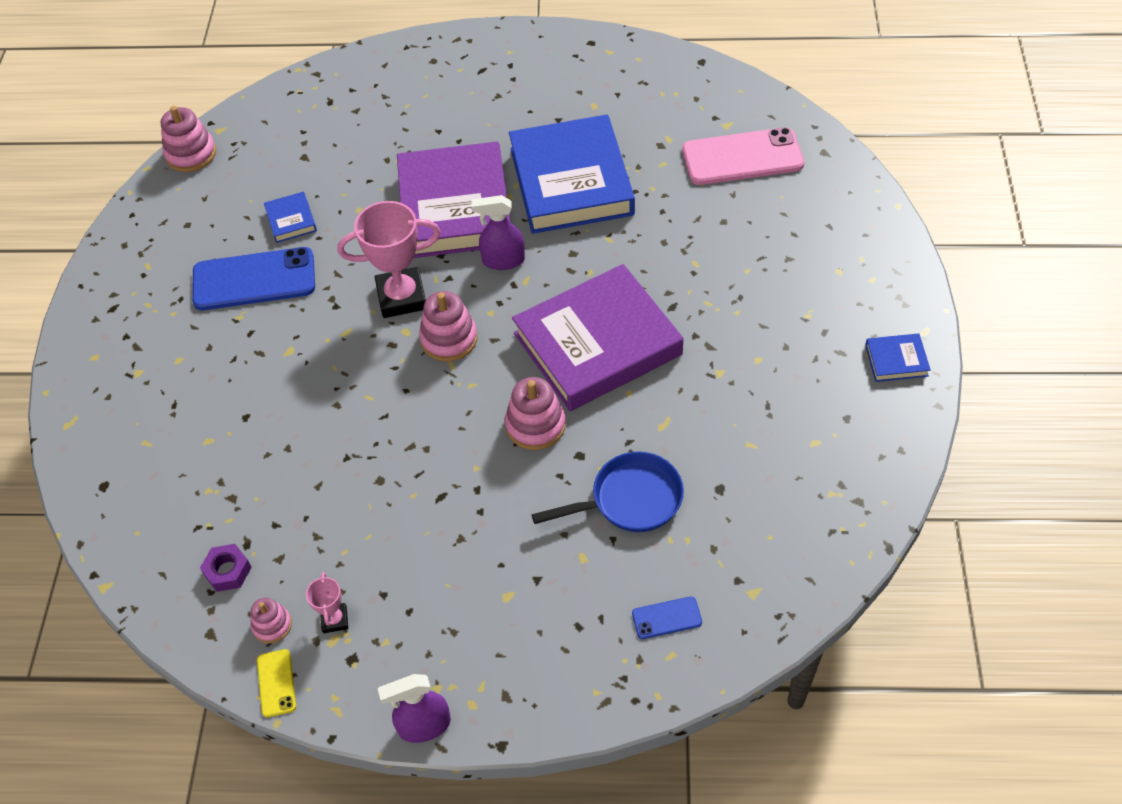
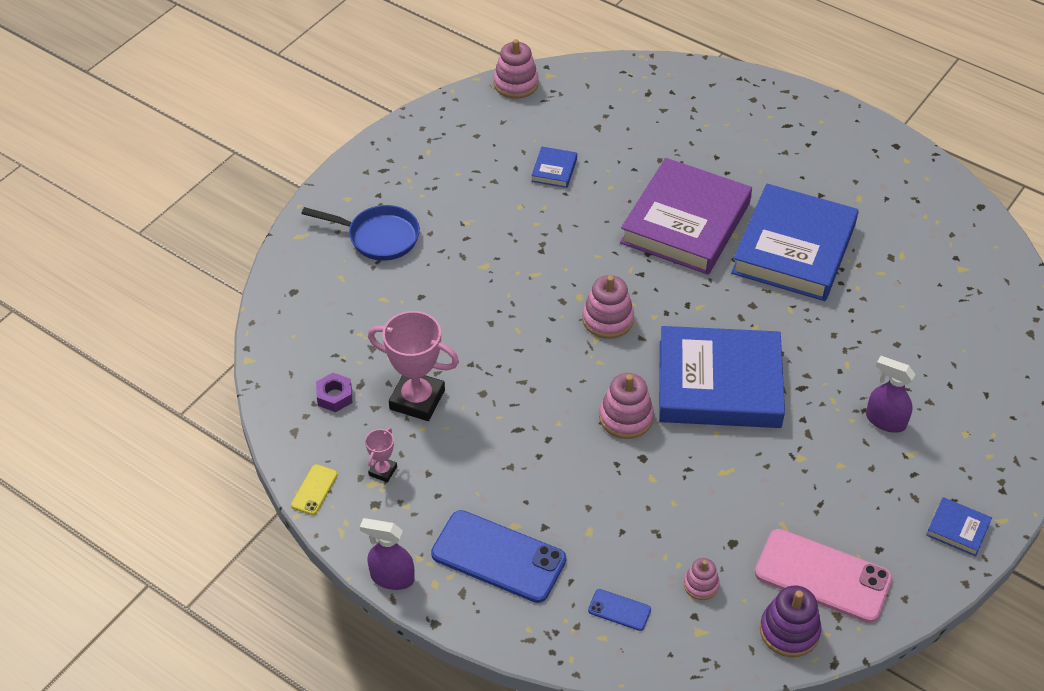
camera: 30 degrees right, 5 degrees down
(254, 280) = (496, 201): blue phone -> blue phone (498, 557)
(272, 625) = (338, 450): pink stacking toy -> pink stacking toy (701, 585)
(402, 297) = (595, 270): pink trophy -> pink trophy (417, 399)
(503, 260) = (693, 282): purple spray bottle -> purple spray bottle (885, 421)
(597, 344) = (719, 384): purple book -> blue book
(630, 500) = (656, 511): blue pan -> blue pan (378, 237)
(742, 157) = (954, 301): pink phone -> pink phone (822, 576)
(829, 542) = (789, 631): none -> purple stacking toy

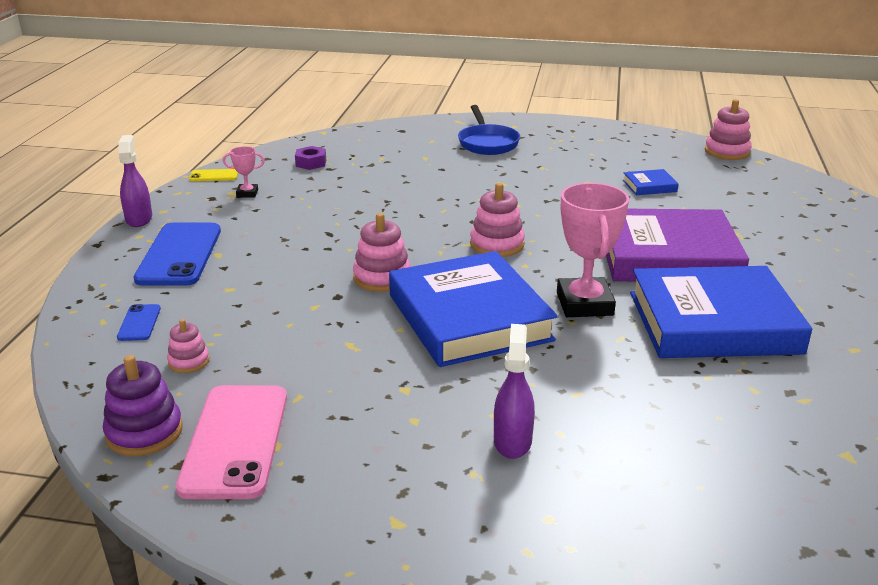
camera: 65 degrees right, 20 degrees down
(417, 399) = (330, 190): pink trophy -> pink trophy (584, 304)
(958, 529) = (371, 545): blue book -> none

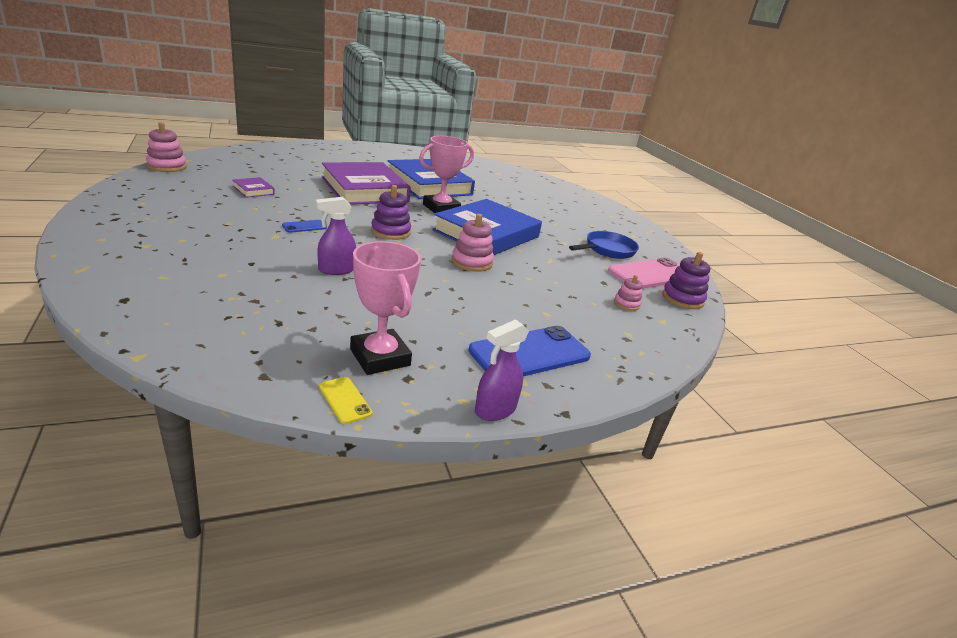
camera: 125 degrees left, 0 degrees up
(139, 323) = (623, 336): blue phone -> blue phone (304, 226)
(247, 193) = (380, 357): pink trophy -> pink trophy, size x2.07
(311, 163) = (267, 338): purple nut -> none
(487, 143) = (164, 248): blue pan -> blue pan (607, 250)
(497, 244) = (391, 232): pink stacking toy -> purple stacking toy
(512, 441) = (565, 220): purple spray bottle -> purple spray bottle (336, 270)
(649, 186) = (253, 190): blue book -> purple book

